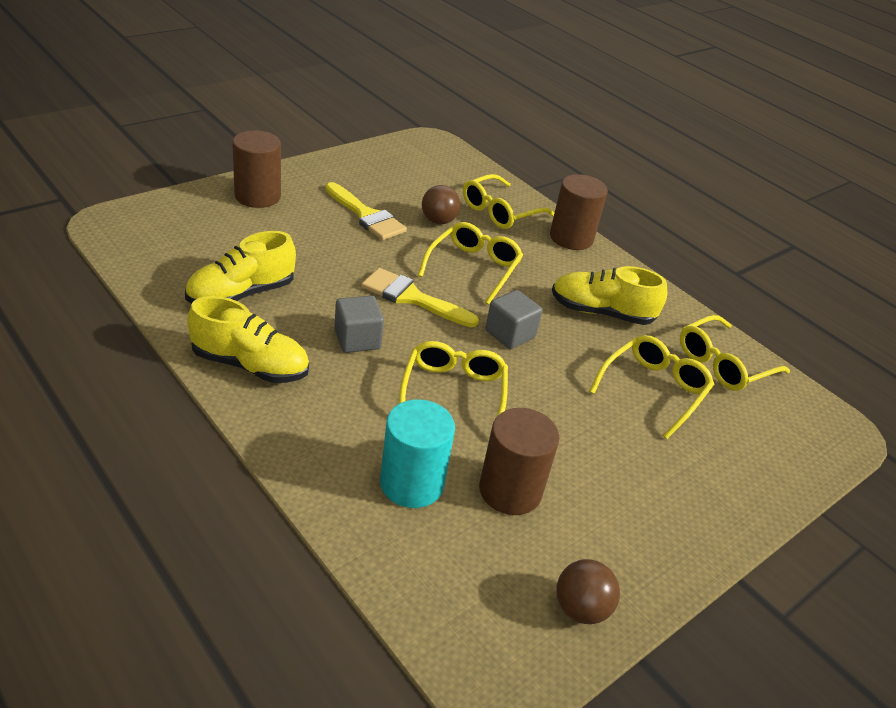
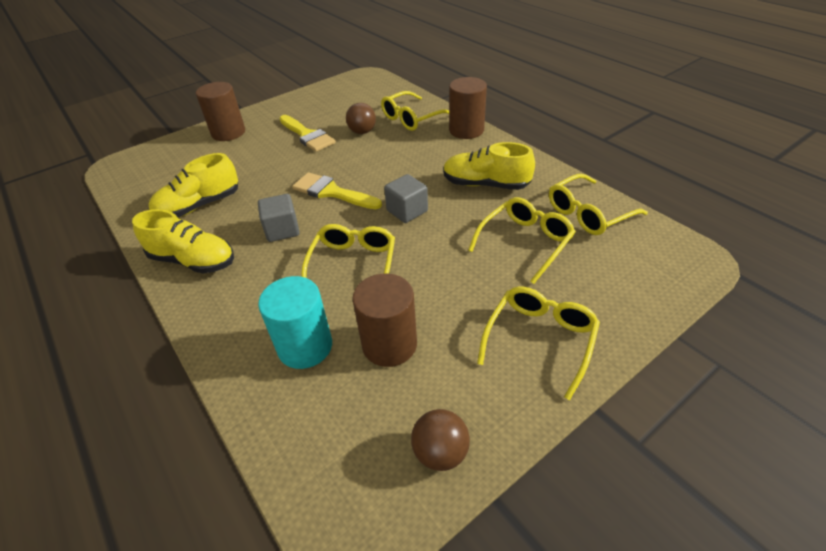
camera: 10 degrees right, 5 degrees up
(473, 268) = (384, 163): yellow glasses -> yellow glasses (540, 340)

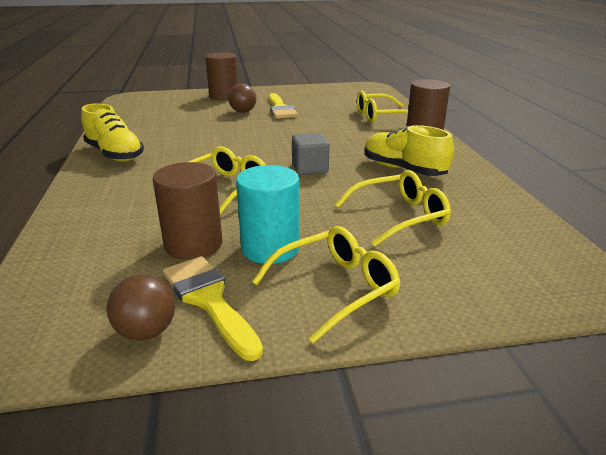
camera: 25 degrees right, 15 degrees down
(199, 206) = (156, 128): yellow shoe -> none
(282, 230) = (196, 154): grey cube -> none
(305, 346) = (128, 223): turquoise cylinder -> turquoise cylinder (270, 248)
(332, 192) = (260, 143): yellow brush -> yellow brush (209, 300)
(362, 132) = (327, 115): brown ball -> brown ball (243, 112)
(588, 213) = (493, 215): yellow glasses -> none

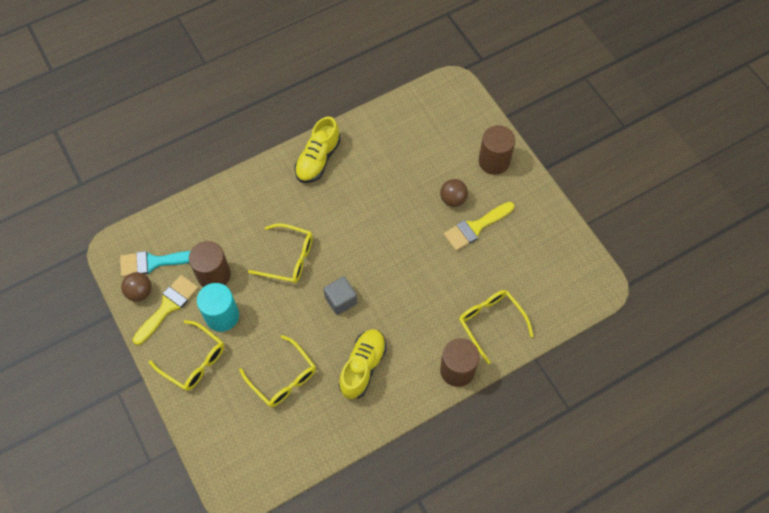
camera: 70 degrees right, 35 degrees up
(103, 302) = (154, 262): none -> turquoise brush

